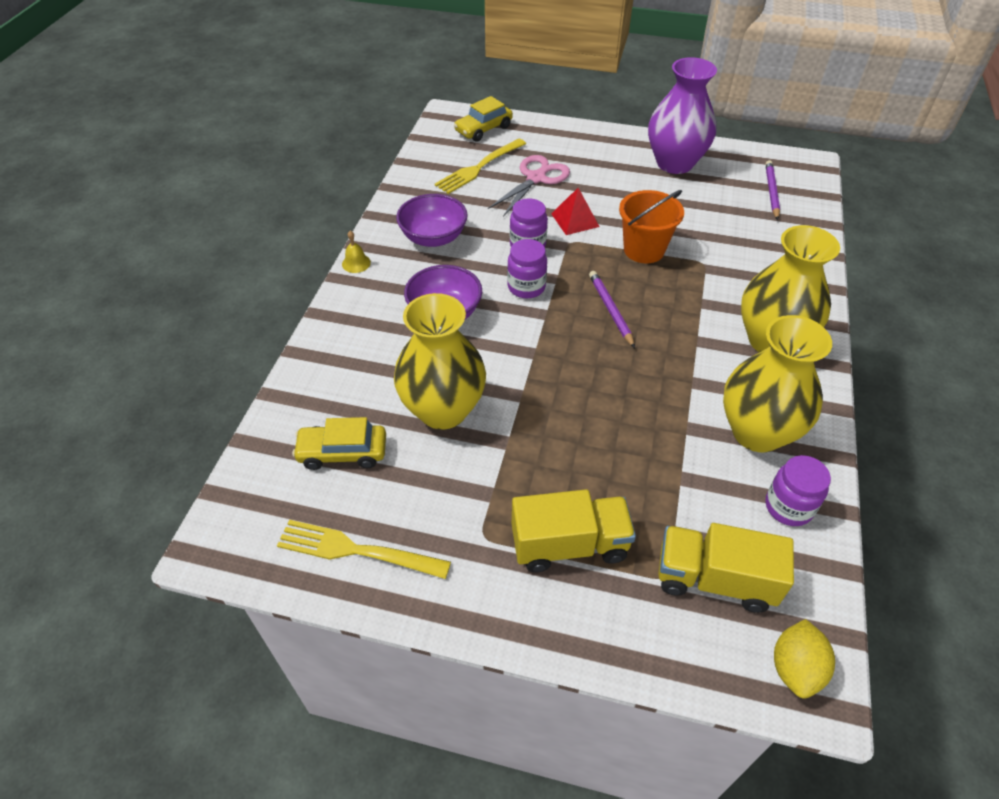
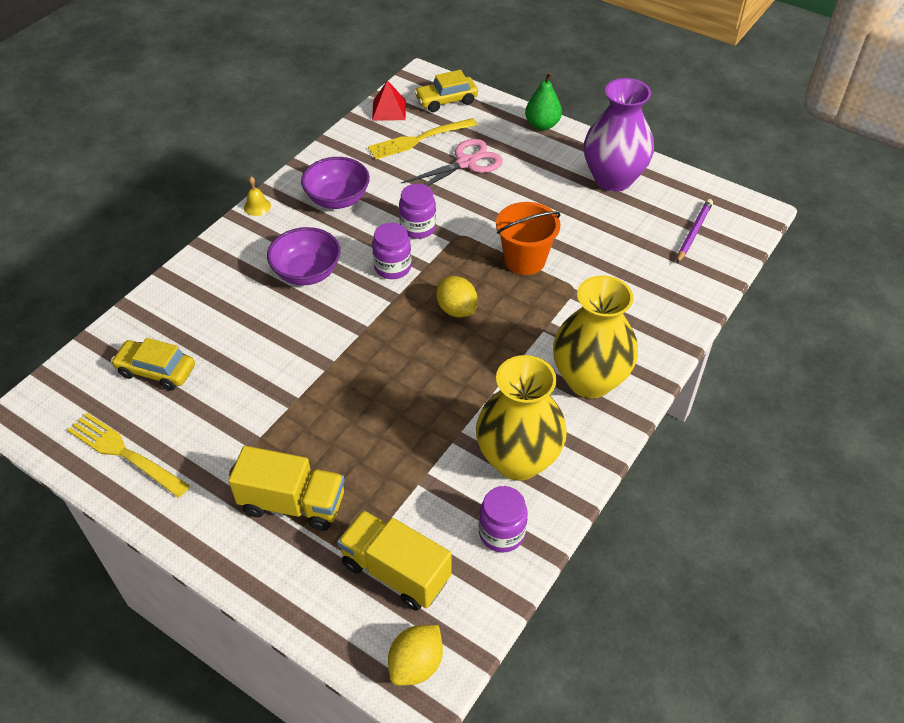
camera: 20 degrees right, 0 degrees up
(443, 410) = (256, 359): yellow vase -> none
(575, 220) = (477, 214): red pyramid -> red pyramid (389, 110)
(583, 132) = (542, 125): none -> green pear
(611, 310) = (456, 309): purple pencil -> yellow lemon

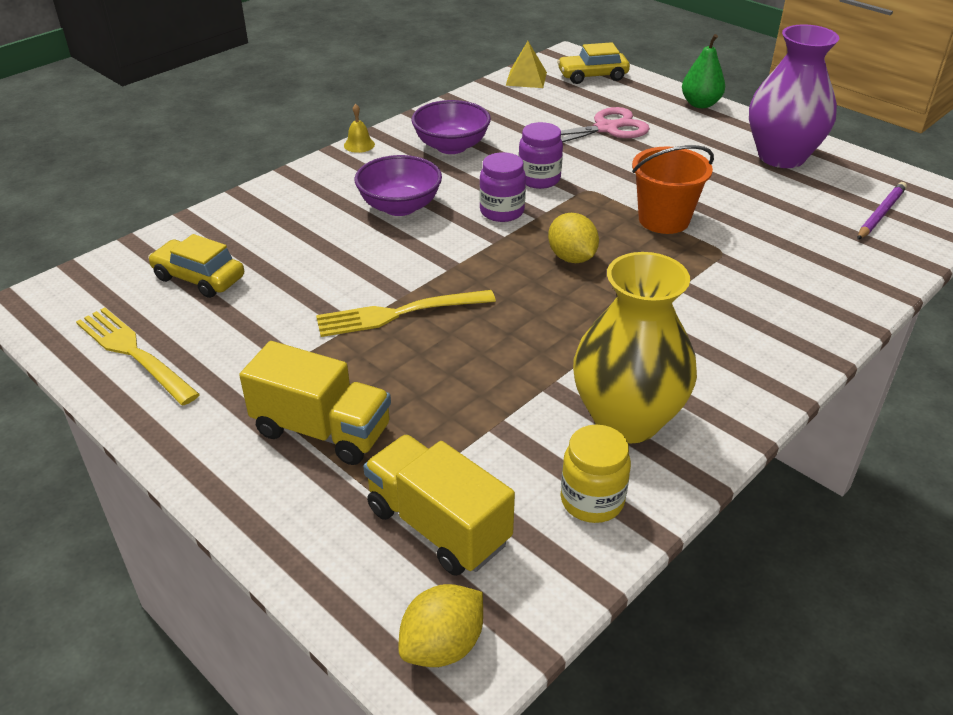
camera: 10 degrees right, 10 degrees down
(389, 110) = (526, 78): red pyramid -> yellow pyramid
(419, 139) = (555, 105): yellow fork -> yellow fork (399, 313)
(501, 533) = (592, 500): purple jar -> yellow jar
(589, 380) = (733, 346): yellow vase -> none

